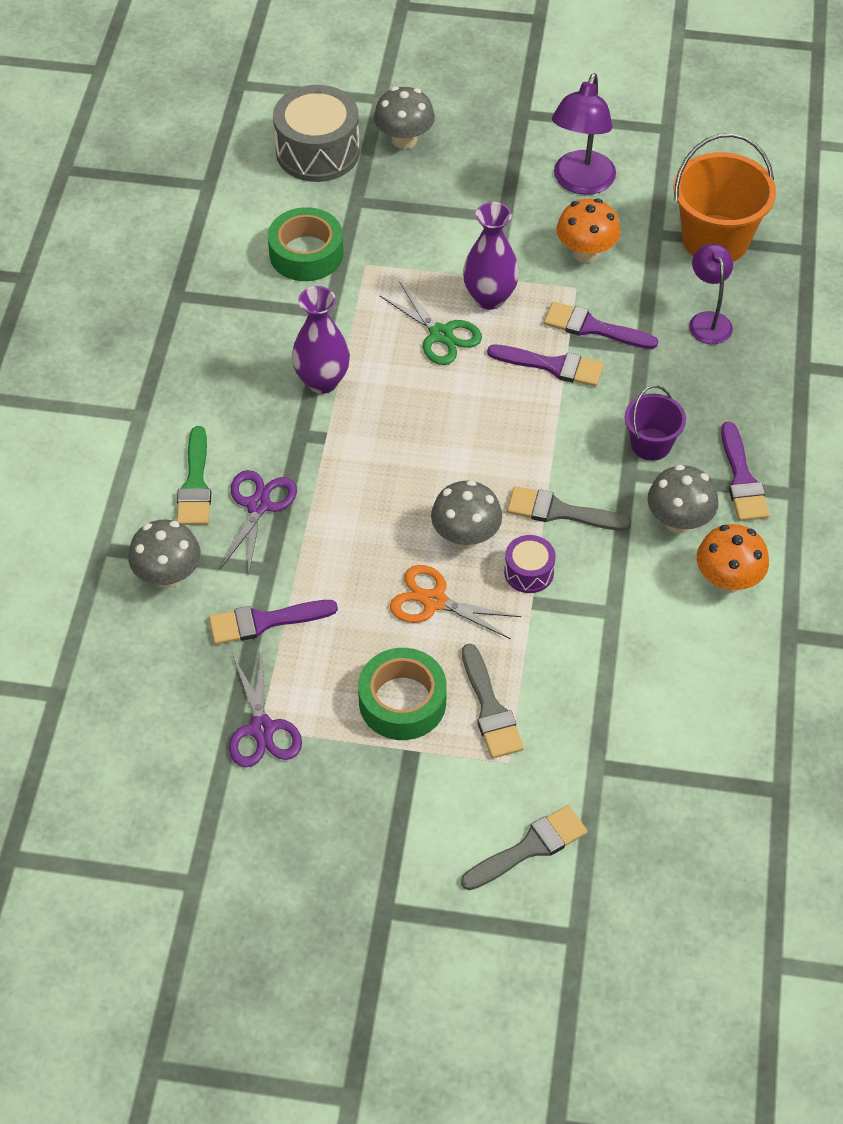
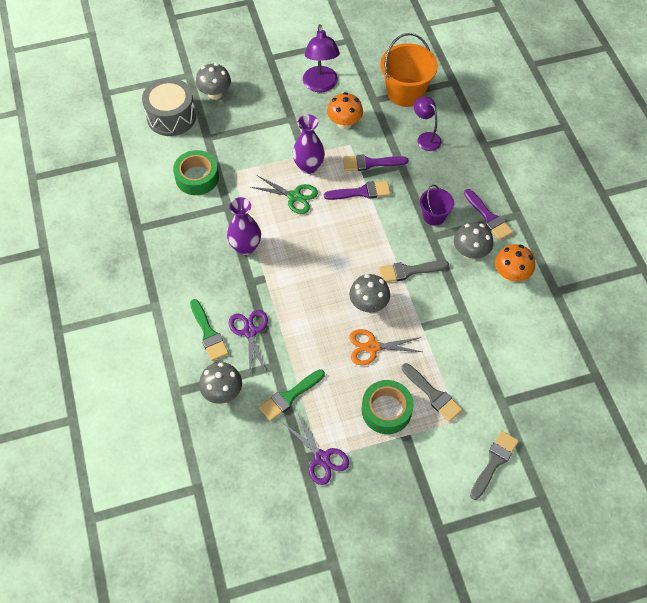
camera: 25 degrees left, 5 degrees up
(264, 621) = (289, 396): purple brush -> green brush
(529, 572) = (411, 311): purple drum -> none

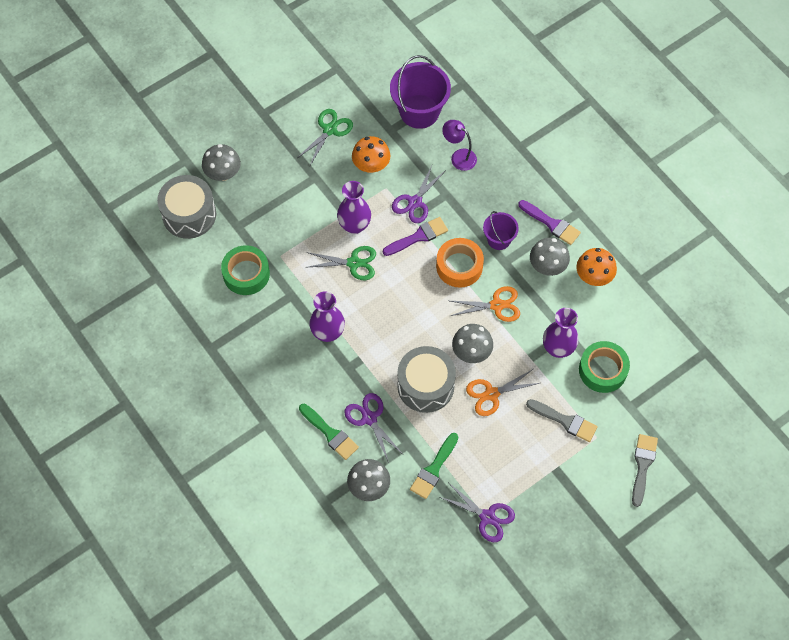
camera: 20 degrees left, 5 degrees up
(314, 320) = (425, 385): none -> grey drum
(321, 85) = (329, 130): purple lamp -> green scissors
(370, 163) = (415, 202): purple brush -> purple scissors
(386, 410) = (528, 451): green tape -> green tape (602, 370)
(388, 227) = (459, 266): none -> orange tape
(405, 92) = (419, 111): orange bucket -> purple bucket
(409, 271) = (496, 305): grey brush -> orange scissors
(452, 327) = (558, 348): none -> purple vase

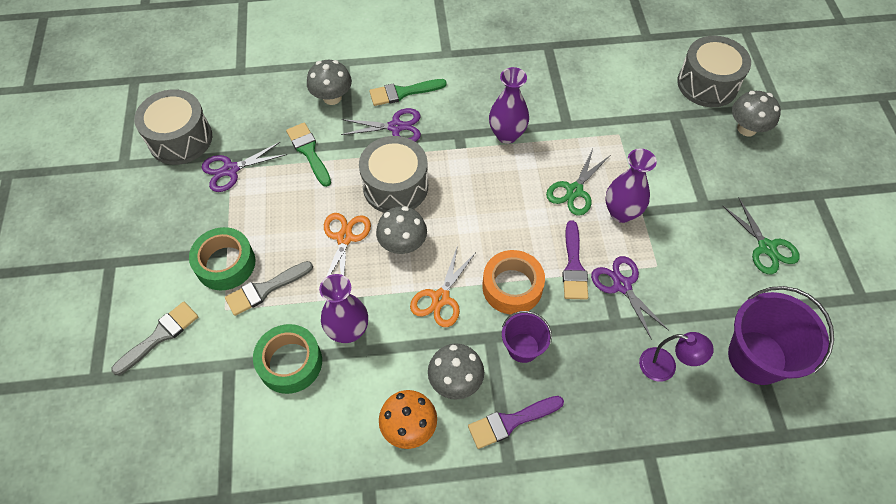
camera: 120 degrees right, 5 degrees down
(246, 274) = (612, 100): green tape -> green tape (225, 263)
(371, 165) = (695, 265): orange mushroom -> none
(459, 157) = (665, 367): purple lamp -> purple lamp turned 45 degrees clockwise
(484, 580) = (180, 139): none -> grey drum
(642, 465) = (160, 336): grey brush -> grey brush turned 90 degrees counterclockwise

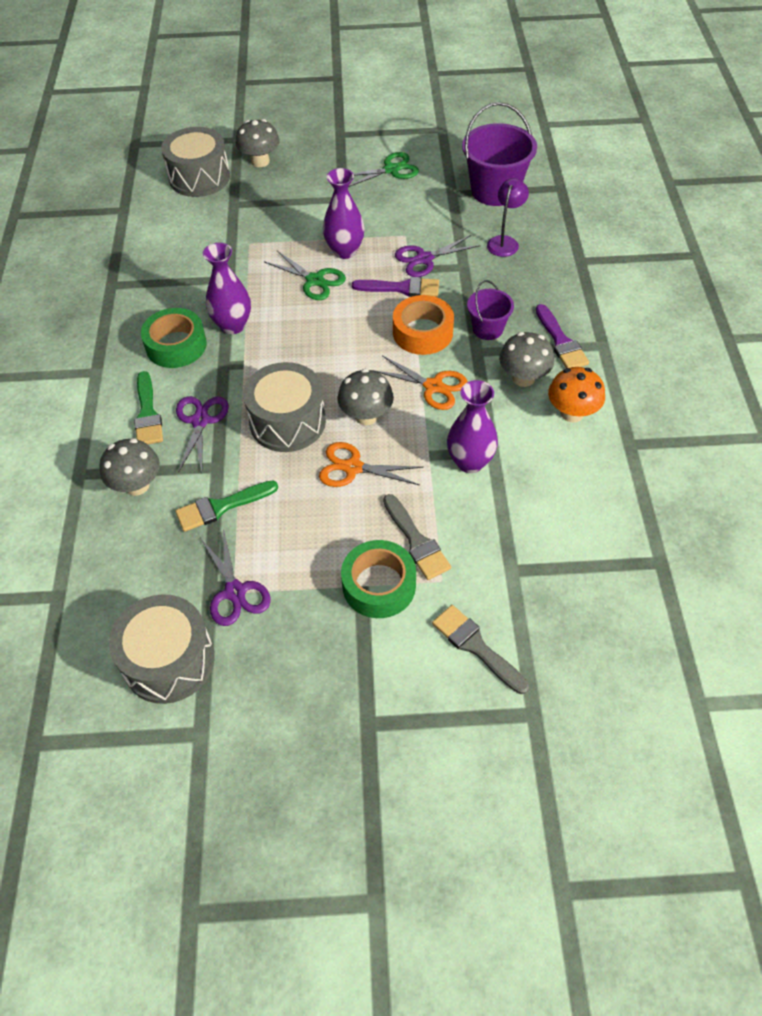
camera: 85 degrees left, 5 degrees down
(290, 362) = (507, 512): green tape -> green tape (176, 345)

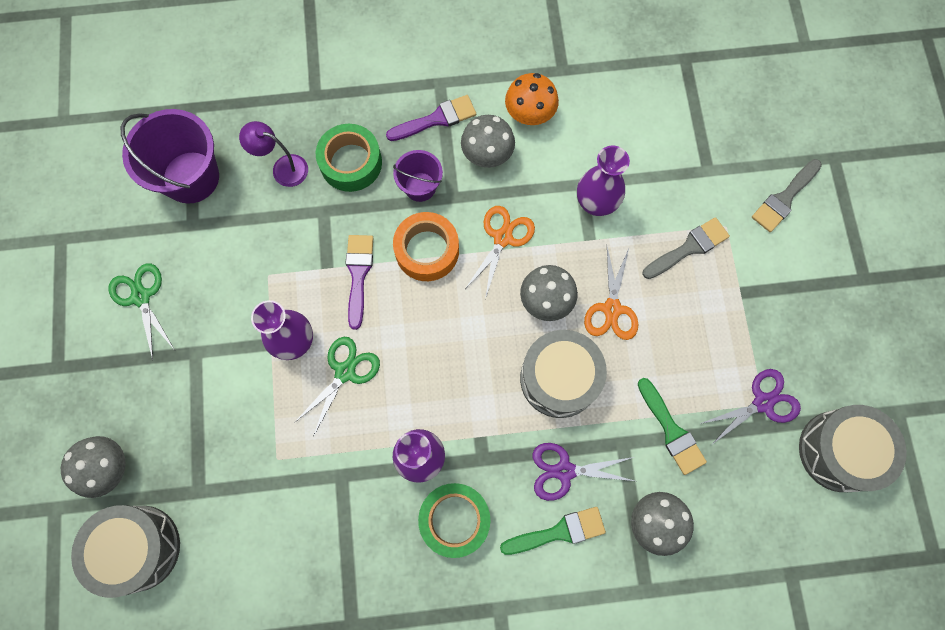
camera: 95 degrees left, 20 degrees up
(379, 585) = (738, 277): green tape -> green tape (351, 162)
(424, 259) = (310, 252): purple scissors -> none

